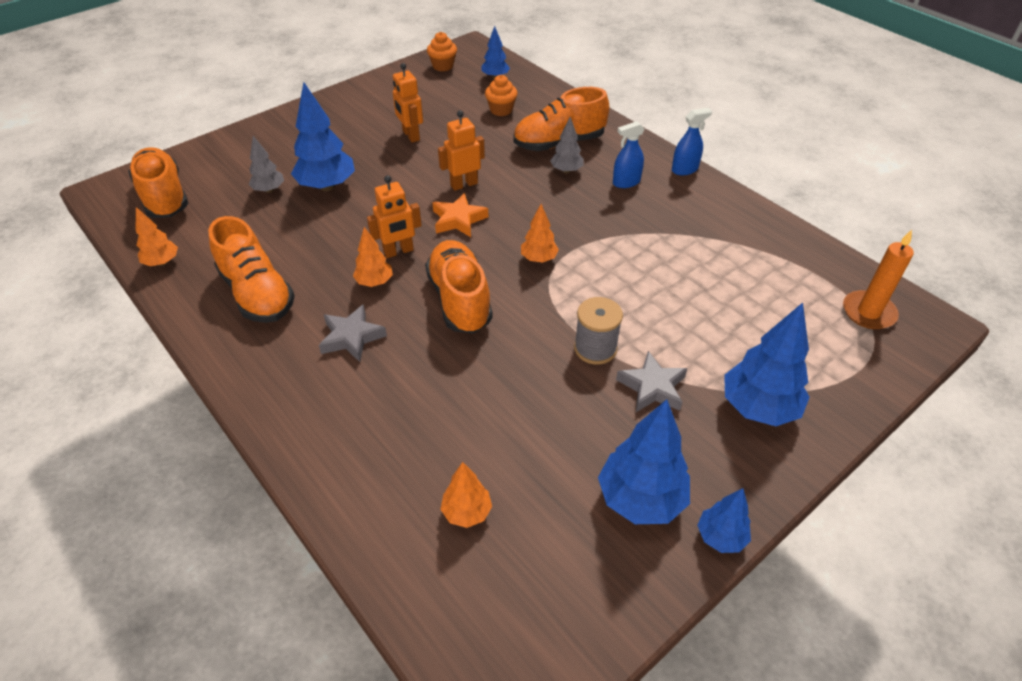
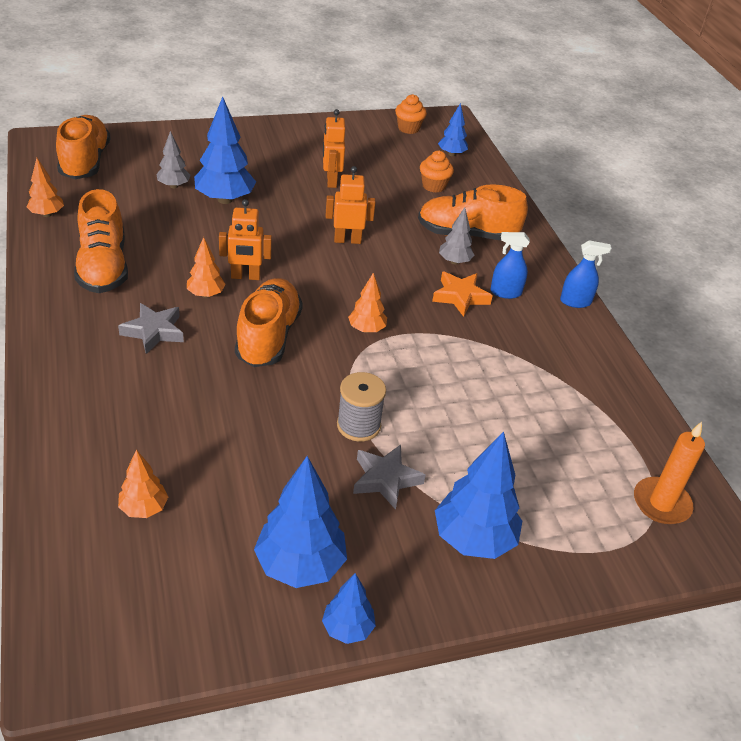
camera: 20 degrees right, 5 degrees down
(458, 220) = (319, 269): orange star -> orange star (460, 297)

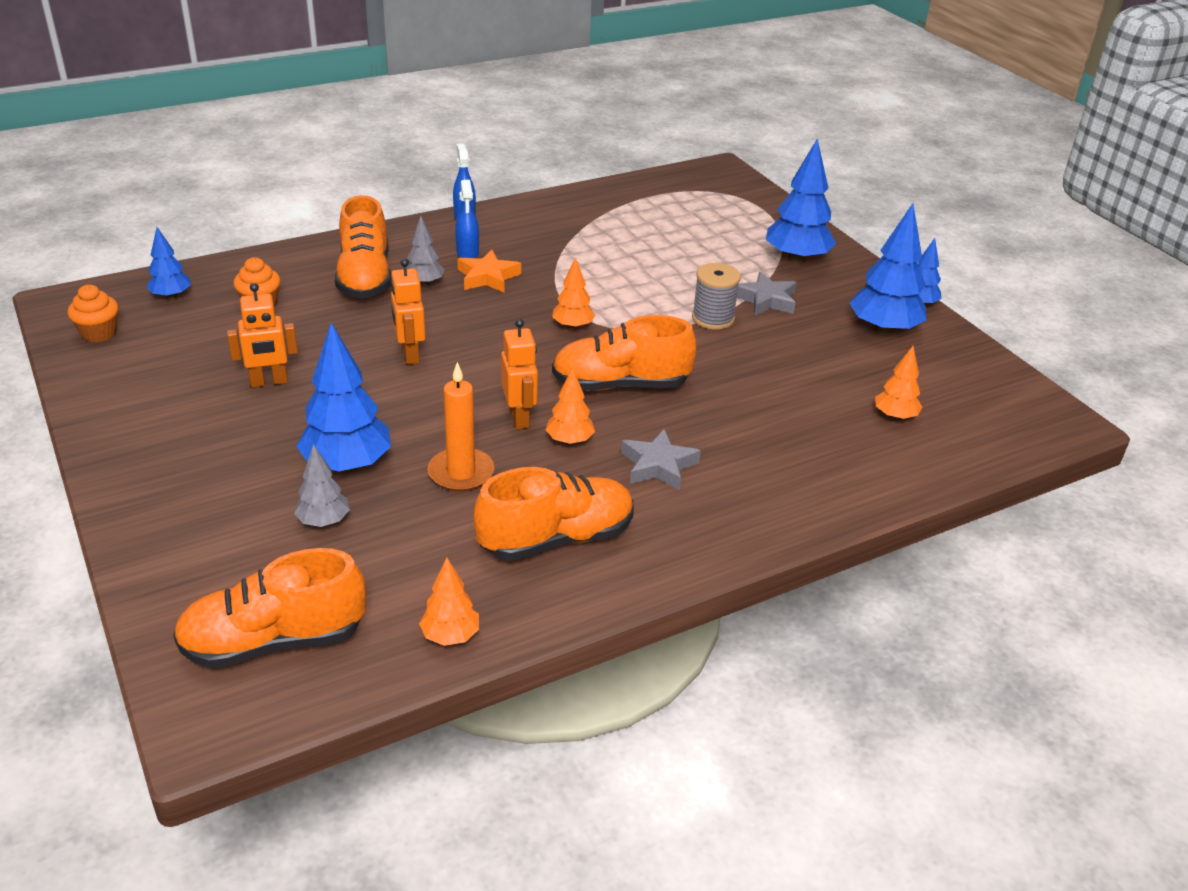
camera: 100 degrees left, 5 degrees down
(661, 503) = (702, 188): orange candle -> orange candle (461, 473)

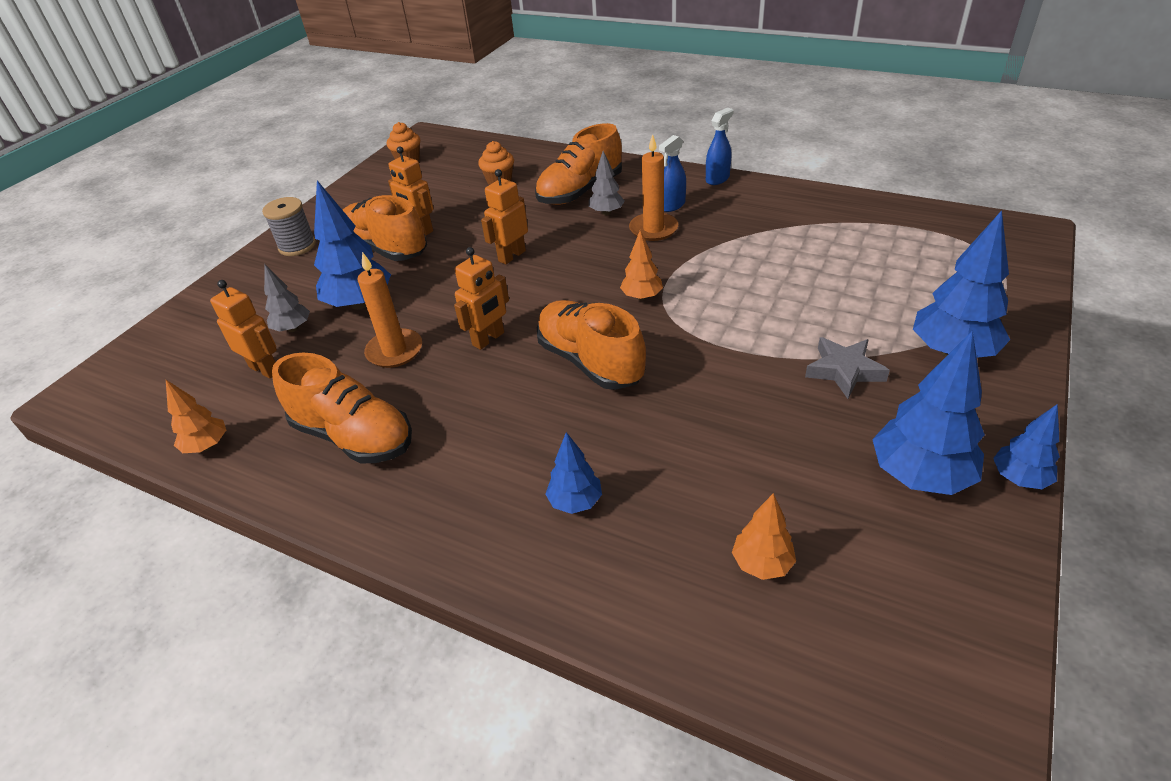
camera: 60 degrees right, 5 degrees up
(171, 296) = (471, 155): blue tree -> blue tree (575, 502)
(274, 641) = (162, 377): orange shoe -> orange shoe (385, 249)
(371, 562) = (265, 369): none -> orange robot
(488, 277) = (653, 229): orange star -> orange candle
(569, 441) = (484, 377): orange tree -> none
(658, 465) = (499, 440): grey star -> none
(713, 318) = (762, 356): grey spool -> grey spool (297, 246)

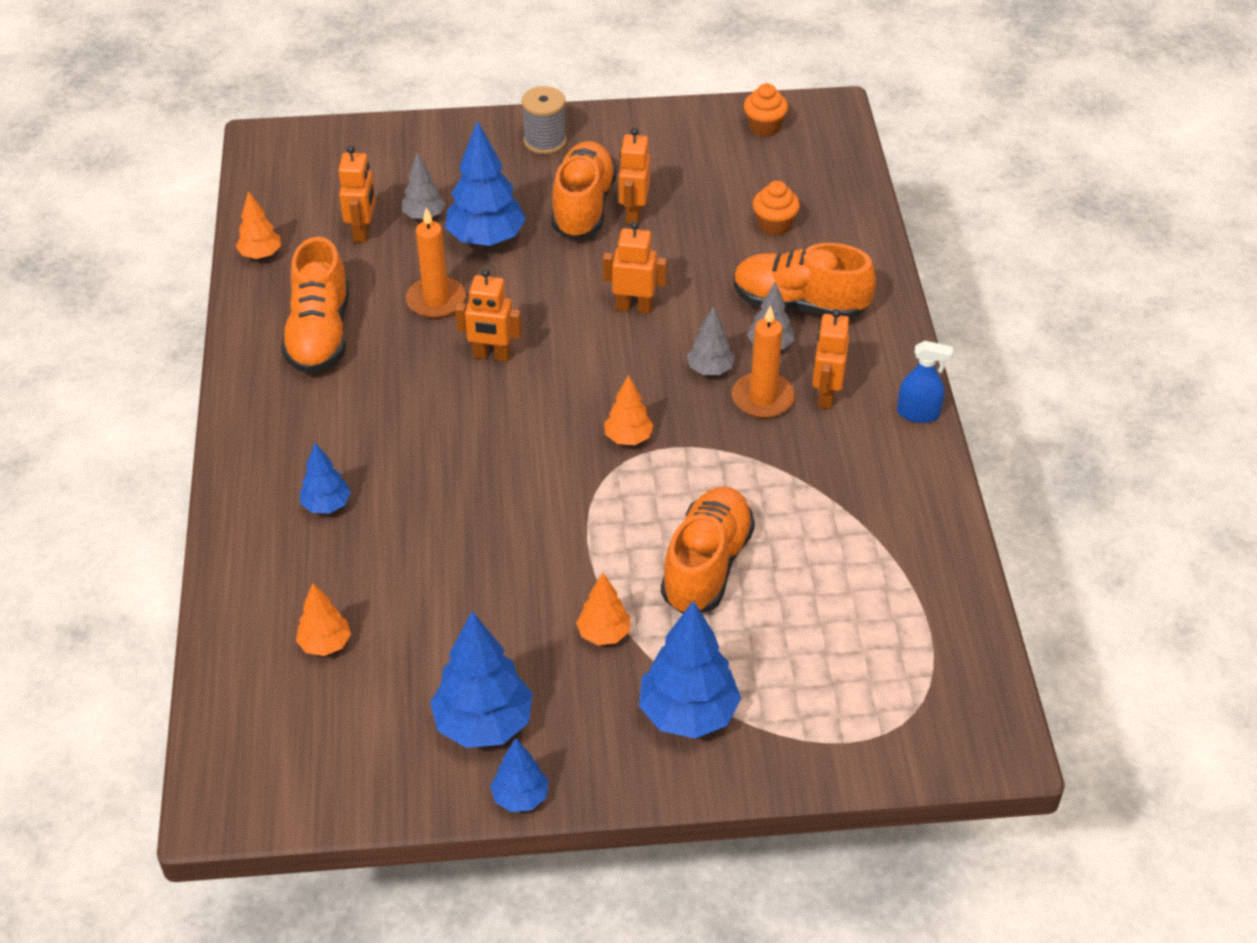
camera: 55 degrees right, 5 degrees up
(590, 361) = (503, 441): orange shoe -> orange shoe (706, 565)
(606, 242) = (710, 370): none -> grey tree
(672, 205) = (826, 395): blue spray bottle -> orange robot
(844, 371) = (604, 634): grey star -> orange tree

